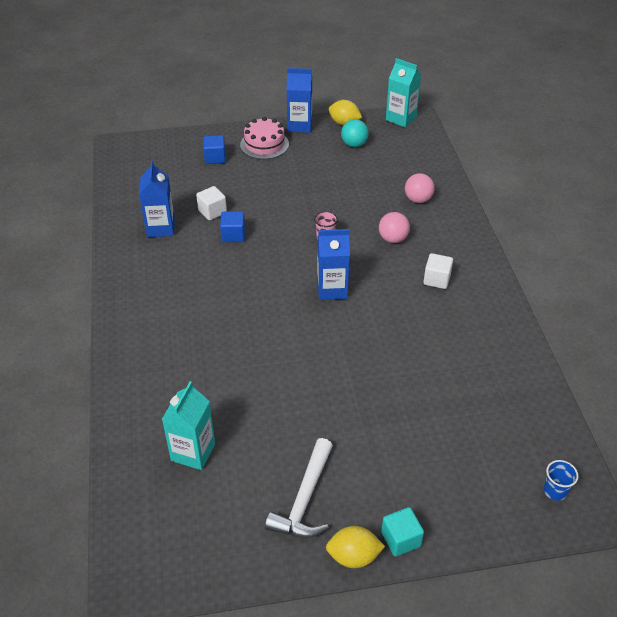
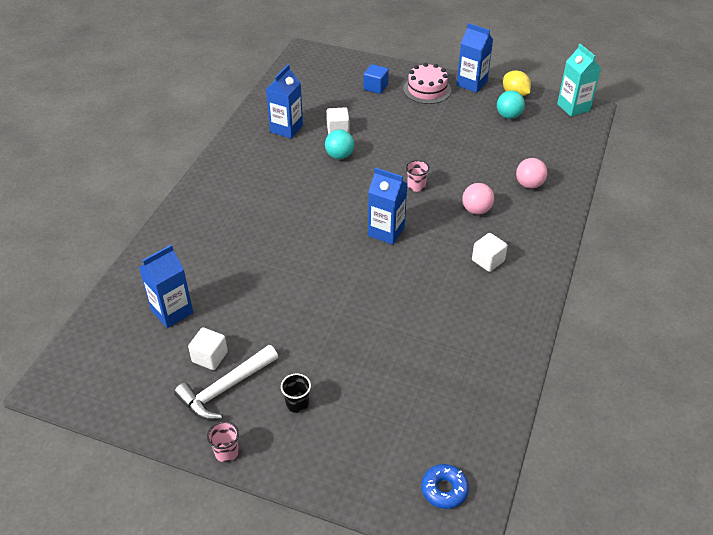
camera: 30 degrees right, 0 degrees up
(193, 452) = (172, 312): turquoise carton -> blue carton
(233, 235) = (339, 156): blue cube -> turquoise ball
(266, 477) = (210, 357): none -> white cube
(353, 556) = (226, 452): yellow lemon -> pink cup
(380, 480) = (297, 403): none -> black cup
(401, 539) = (275, 459): turquoise cube -> none
(555, 490) = (444, 489): blue cup -> blue donut

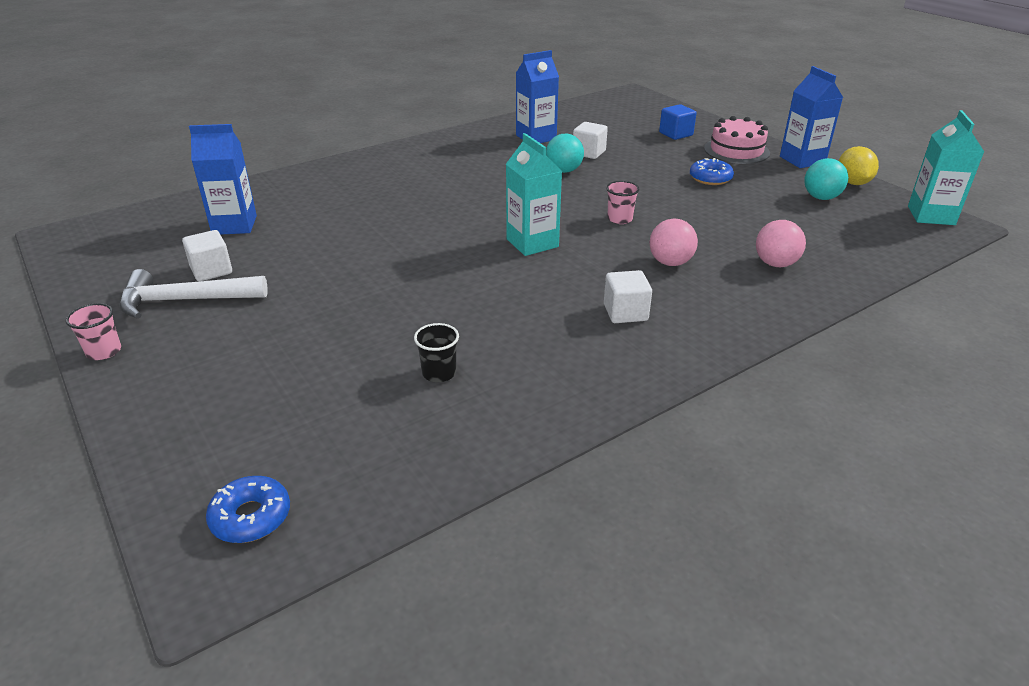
camera: 35 degrees right, 10 degrees down
(297, 403) = (227, 345): black cup -> black cup (439, 373)
(386, 231) = (532, 243): blue carton -> turquoise carton
(434, 124) = (710, 178): none -> blue donut

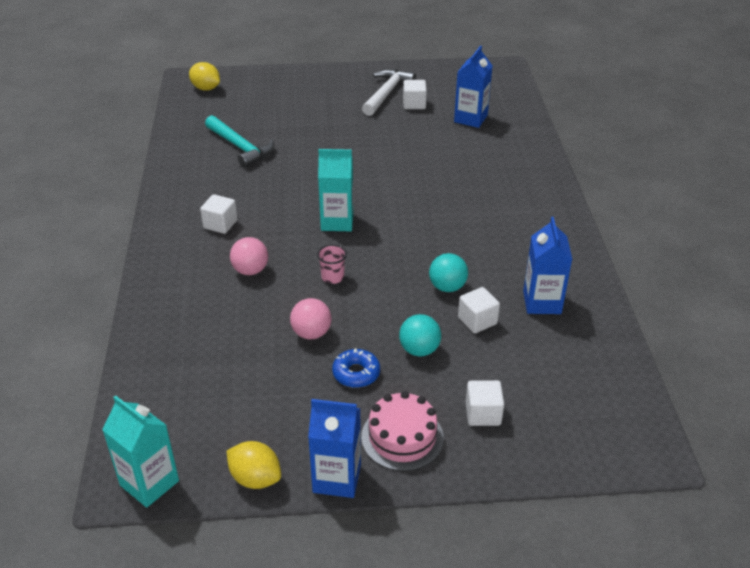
camera: 120 degrees right, 5 degrees up
(104, 351) = (357, 70): pink cup -> none
(251, 517) = (206, 88): blue donut -> yellow lemon
(439, 373) = (240, 147): black cup -> turquoise hammer
(676, 134) = (483, 414): blue cube -> white cube
(775, 264) = (195, 320): pink ball -> pink ball (311, 333)
(821, 198) = (253, 426): turquoise ball -> turquoise ball (419, 350)

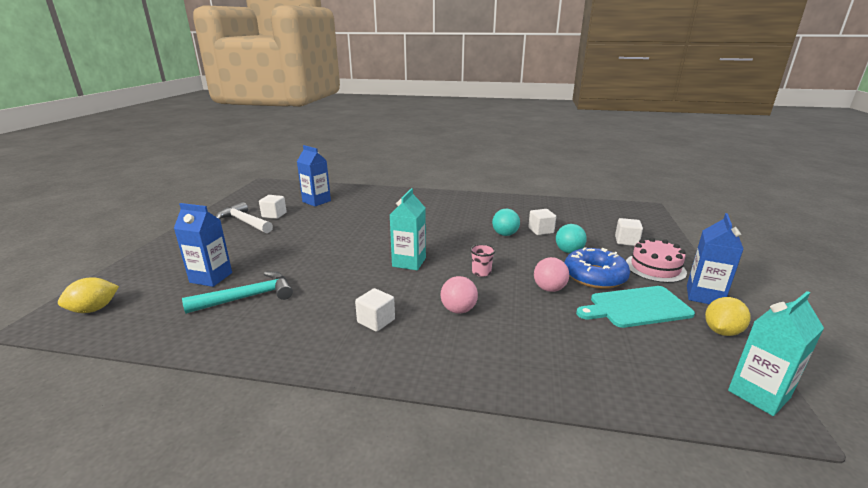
camera: 75 degrees left, 15 degrees down
(290, 407) = (636, 307): none -> turquoise cutting board
(356, 373) = (594, 276): blue donut -> blue donut, size x1.71
(542, 302) = (526, 212): blue carton -> blue carton (211, 277)

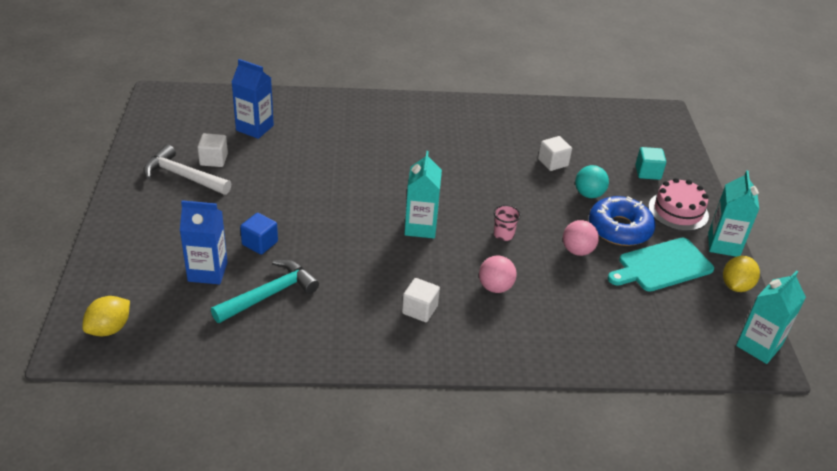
camera: 15 degrees left, 15 degrees up
(268, 263) = (260, 243): none -> blue cube
(505, 234) = (514, 172): turquoise ball -> none
(626, 241) = (648, 172): white cube -> turquoise cube
(704, 296) = (723, 245): blue carton -> turquoise carton

